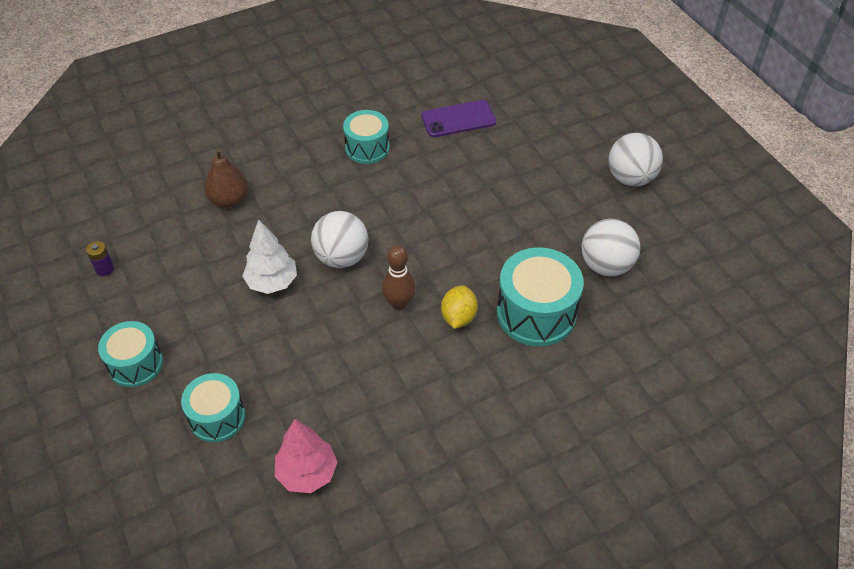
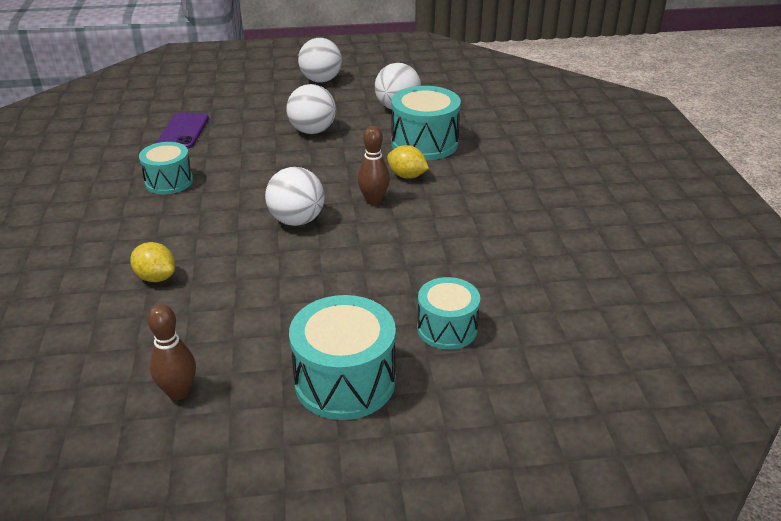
camera: 70 degrees left, 15 degrees down
(104, 269) = (179, 392): purple battery -> brown bowling pin
(135, 364) = (345, 381): turquoise drum -> turquoise drum, size x1.55
(229, 200) = (156, 277): brown pear -> yellow lemon
(272, 282) = (297, 266): white tree -> none
(307, 473) = (533, 282): pink tree -> none
(511, 211) = (312, 131): none -> white ball

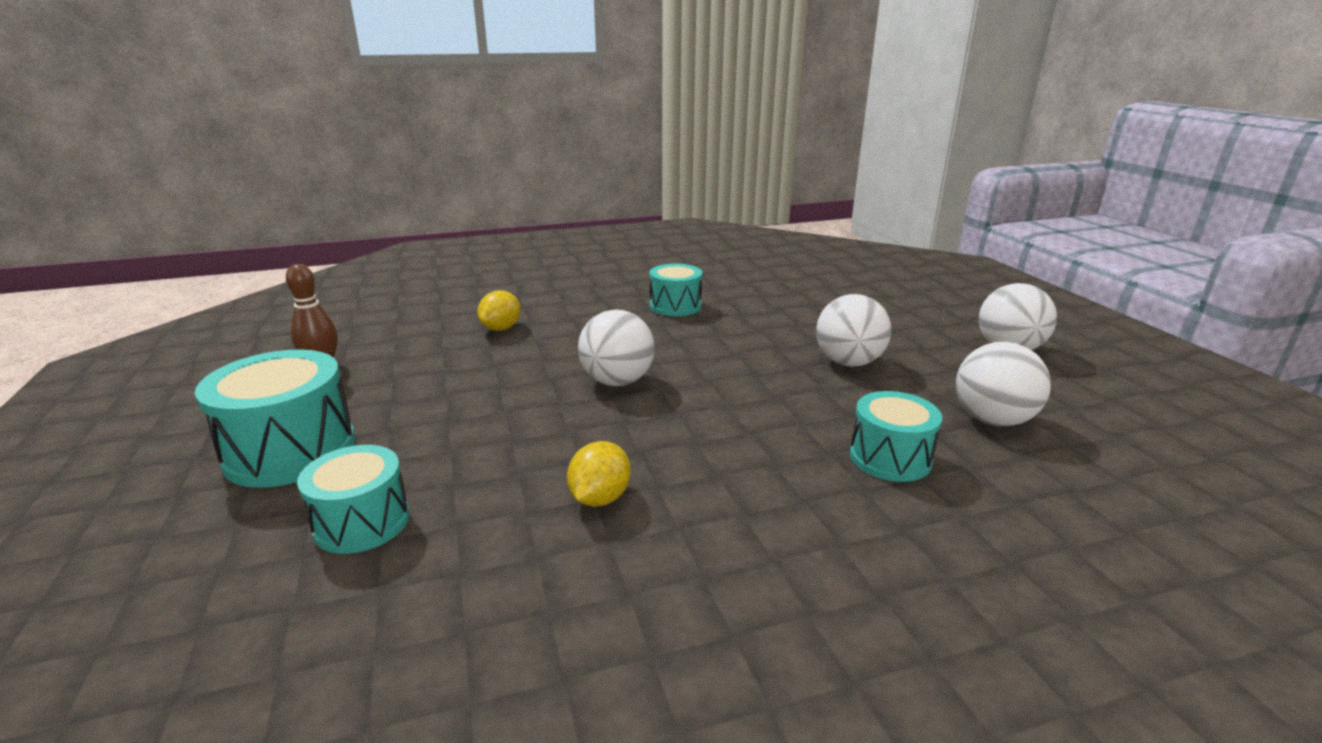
camera: 80 degrees right, 10 degrees down
(183, 131) = (785, 295): purple phone -> none
(374, 200) = (683, 429): brown bowling pin -> none
(407, 176) = (769, 450): yellow lemon -> yellow lemon (600, 498)
(424, 143) = (890, 458): turquoise drum -> turquoise drum, size x0.64

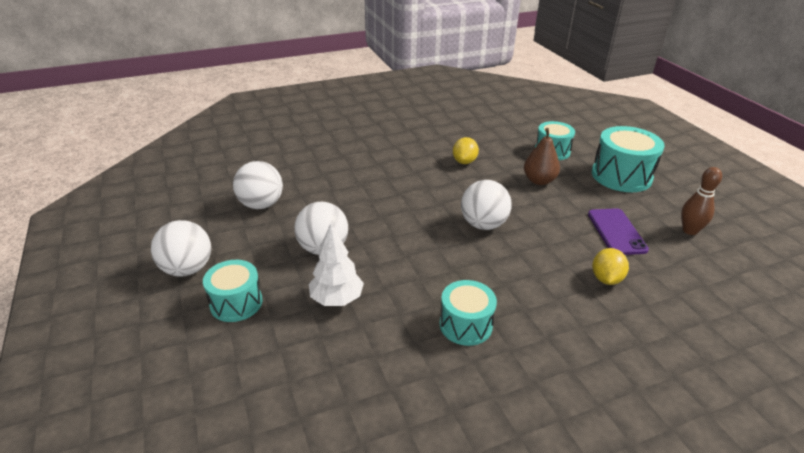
camera: 175 degrees right, 10 degrees up
(428, 368) = (616, 231): none -> purple phone
(468, 446) = (539, 181): none -> brown pear
(809, 323) = (337, 299): none -> white tree
(890, 458) = (332, 182): turquoise drum -> turquoise drum (236, 303)

